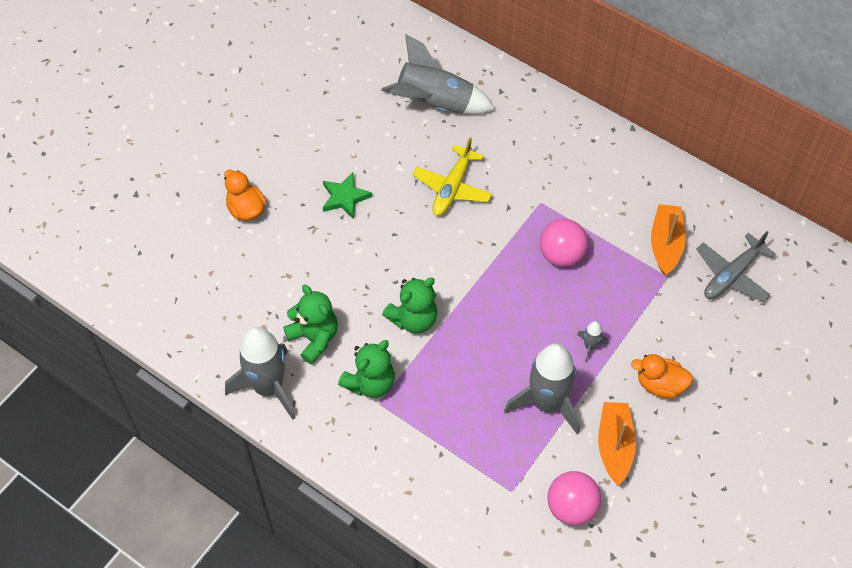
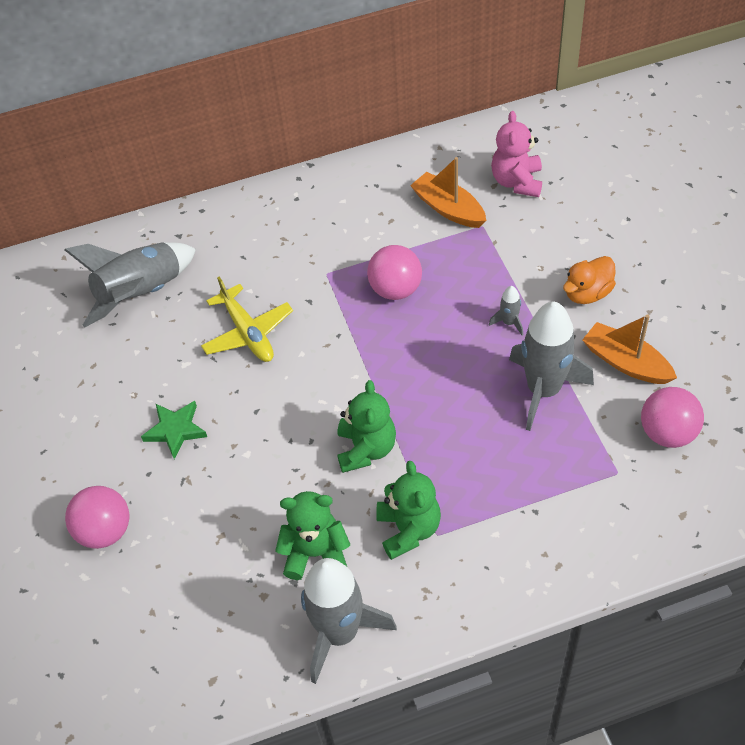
camera: 50 degrees left, 5 degrees down
(246, 209) = (105, 531): orange duck -> pink ball
(732, 275) = (517, 182): grey plane -> pink teddy bear

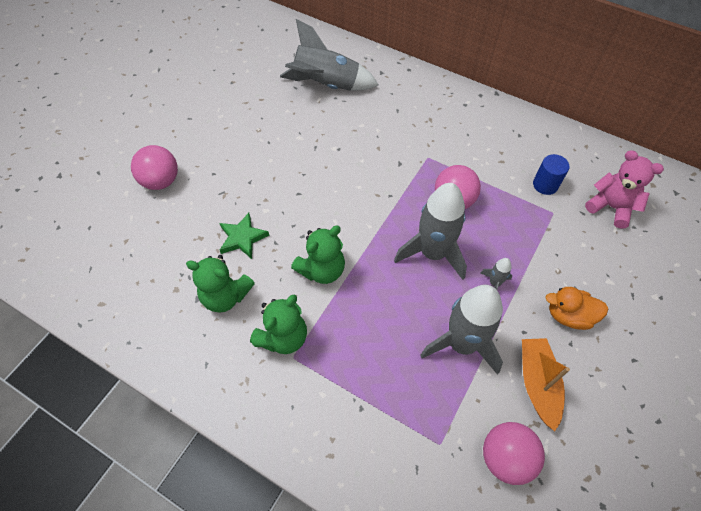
camera: 45 degrees right, 5 degrees up
(175, 430) = (252, 165): green star -> green star (242, 238)
(248, 333) = (348, 150): yellow plane -> none
(316, 553) = (225, 296): green teddy bear -> green teddy bear turned 150 degrees clockwise
(340, 632) = (180, 350): grey rocket -> grey rocket (433, 253)
(448, 209) = (545, 185): orange boat -> blue cylinder
(517, 182) = (611, 207): pink teddy bear -> pink teddy bear turned 75 degrees clockwise

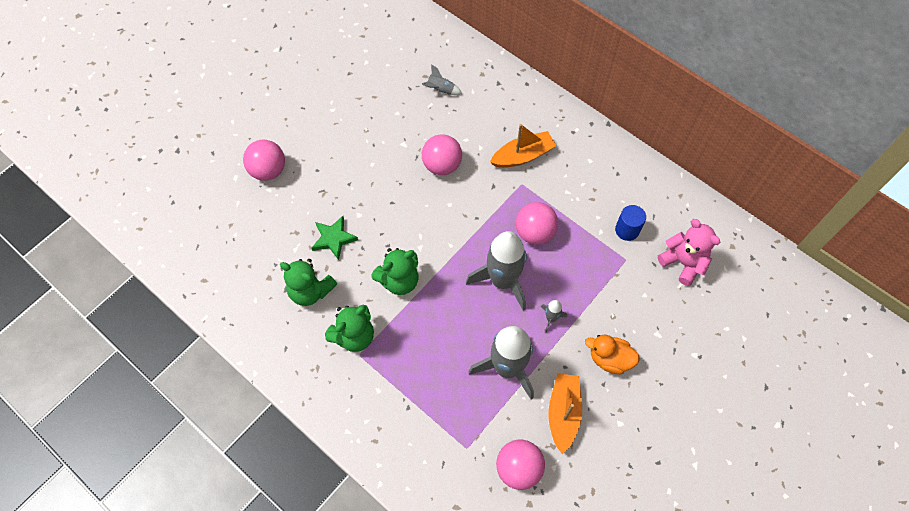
camera: 10 degrees right, 5 degrees up
(326, 85) = (440, 90): grey rocket -> grey rocket, size x0.43
(343, 151) = (442, 165): none -> pink ball
(422, 132) = (522, 156): none -> orange boat

